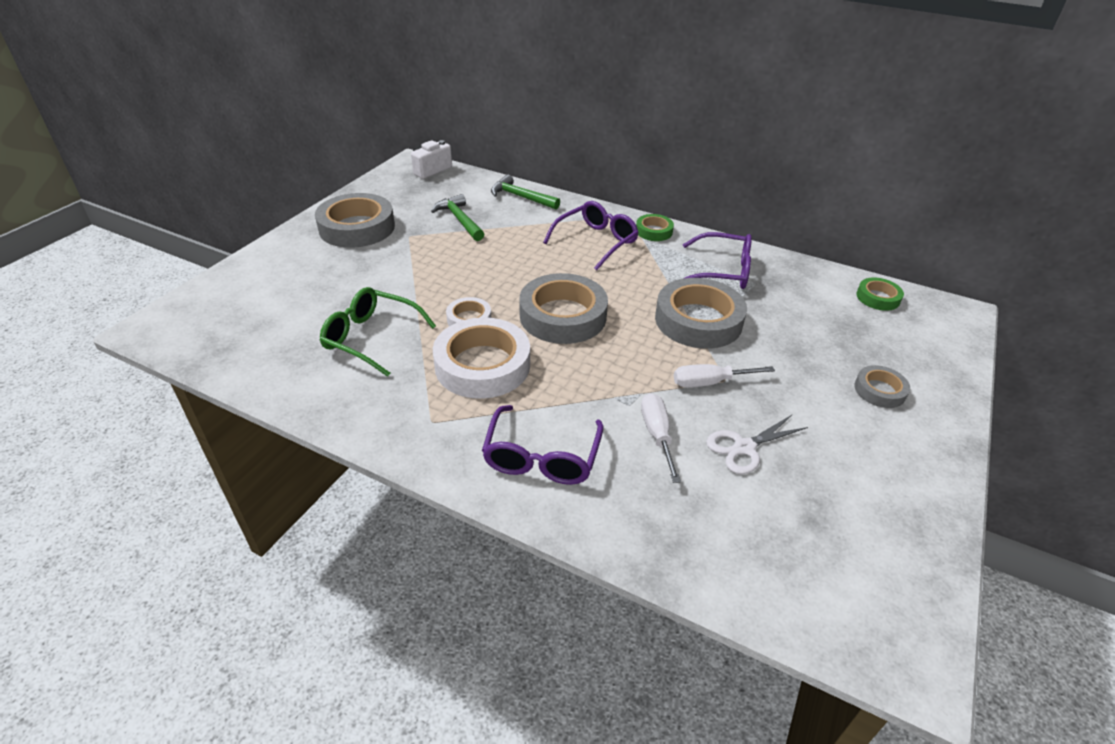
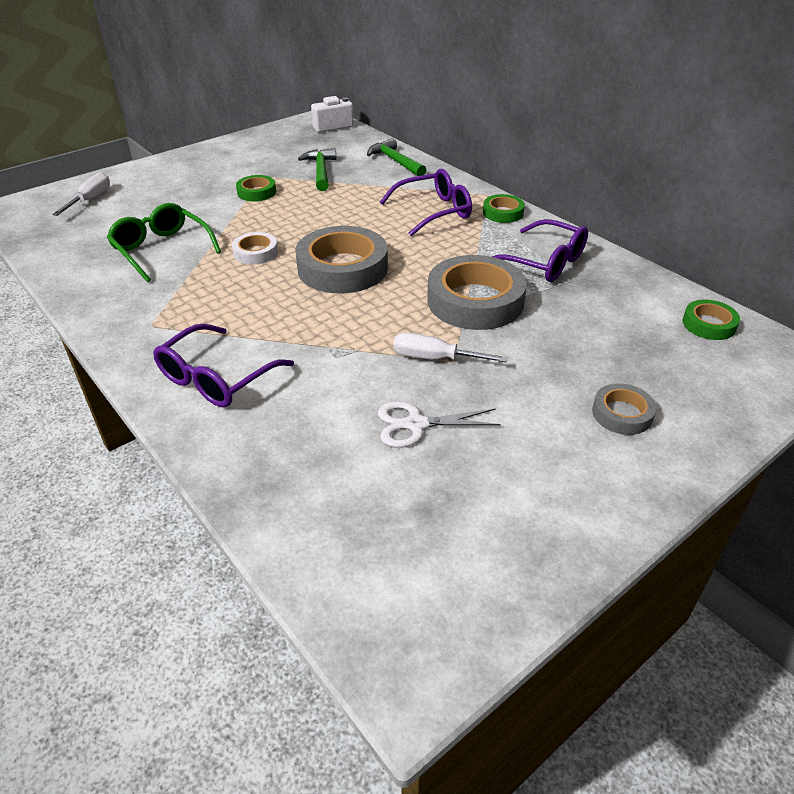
camera: 25 degrees right, 0 degrees up
(357, 227) = (227, 162): grey tape -> none
(415, 254) = (256, 192): none -> green tape
(482, 365) = (233, 292): white tape -> none
(657, 435) = (339, 389): white screwdriver -> white screwdriver (90, 199)

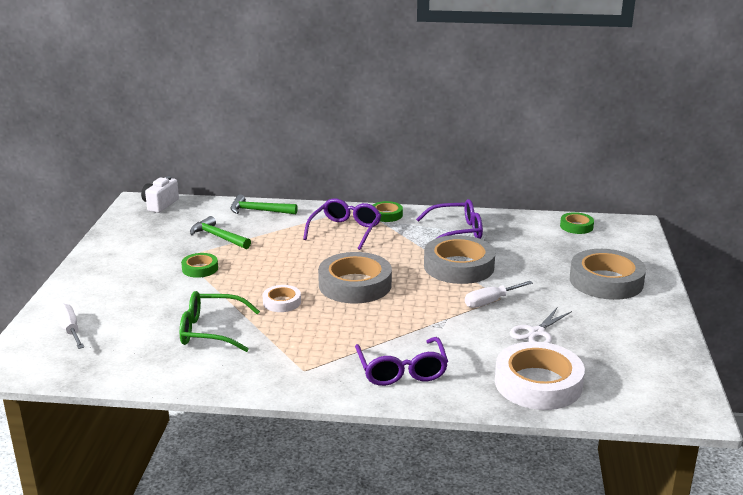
camera: 45 degrees left, 15 degrees down
(304, 485) = (538, 383): none -> white tape
(622, 414) = (606, 281): grey tape -> grey tape, size x1.98

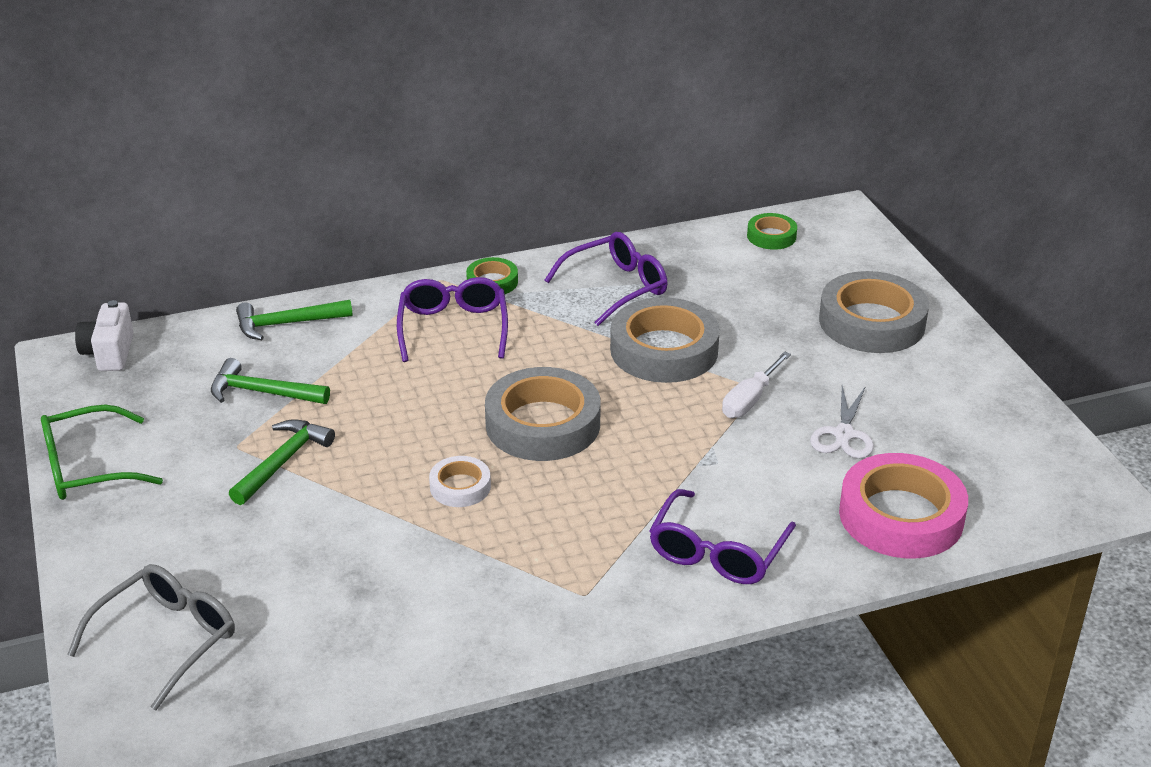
camera: 25 degrees left, 10 degrees up
(70, 330) = (167, 639): white screwdriver -> grey glasses
(200, 269) = (283, 461): green tape -> green hammer
(210, 331) = (394, 571): green glasses -> green glasses (87, 468)
(402, 371) = (717, 552): purple glasses -> purple glasses turned 60 degrees clockwise
(538, 383) = (901, 516): white tape -> pink tape

